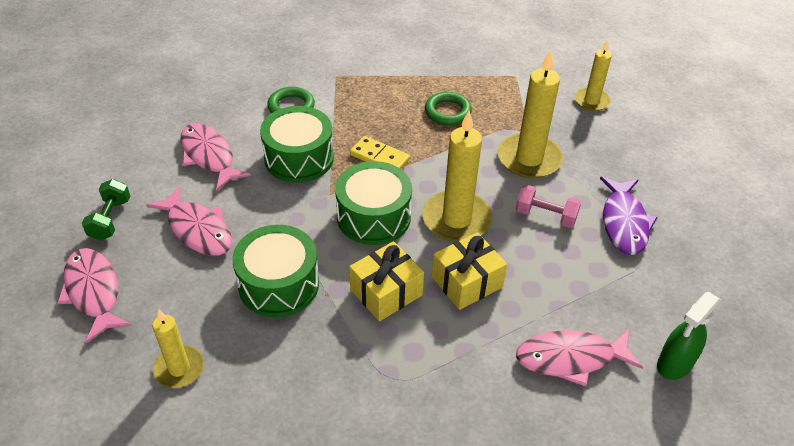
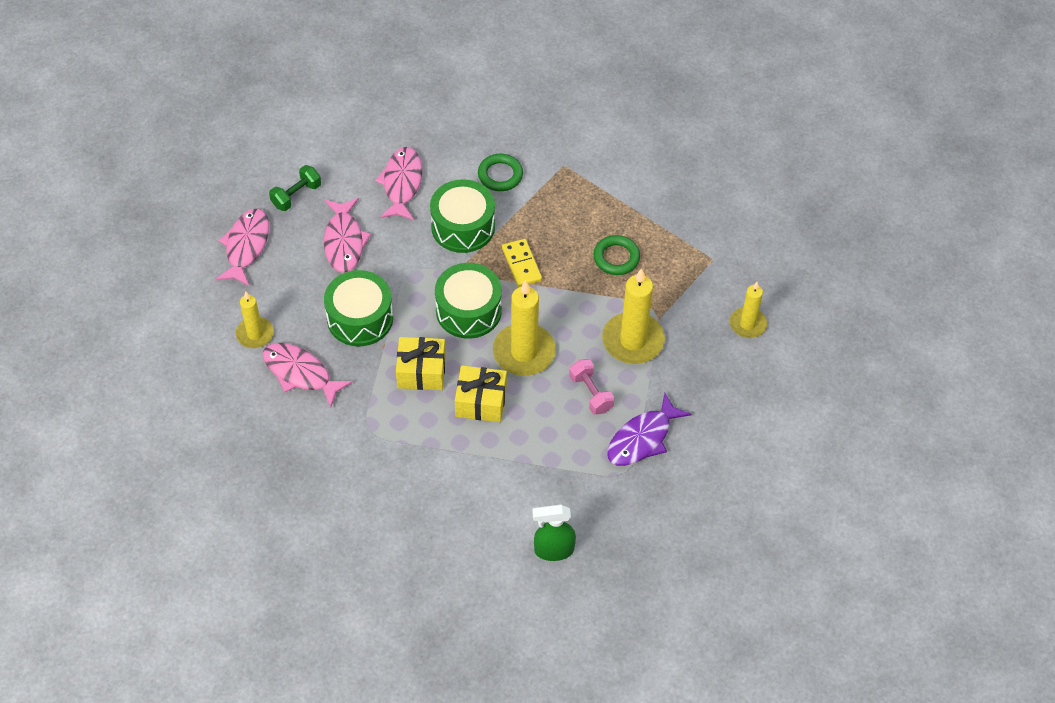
camera: 40 degrees right, 10 degrees up
(570, 358) = (491, 498): pink fish -> pink fish (300, 373)

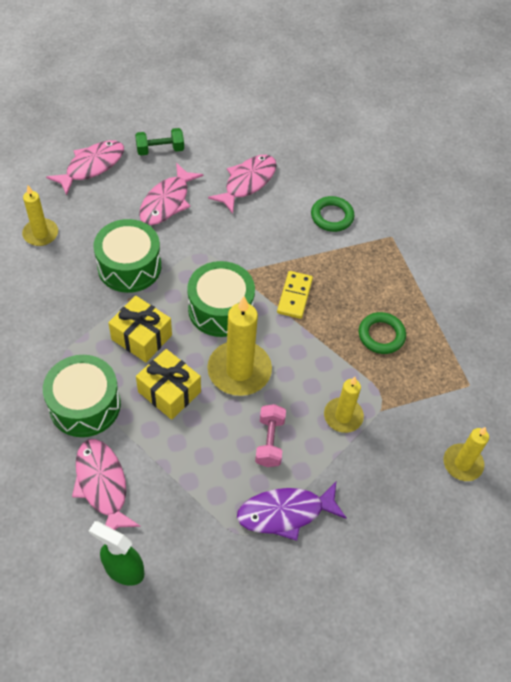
camera: 30 degrees right, 0 degrees up
(300, 373) = (47, 283): pink fish -> pink fish (102, 485)
(463, 226) = (269, 240): green drum -> green drum (85, 405)
(633, 341) = (343, 416): yellow candle -> yellow candle, size x0.60

